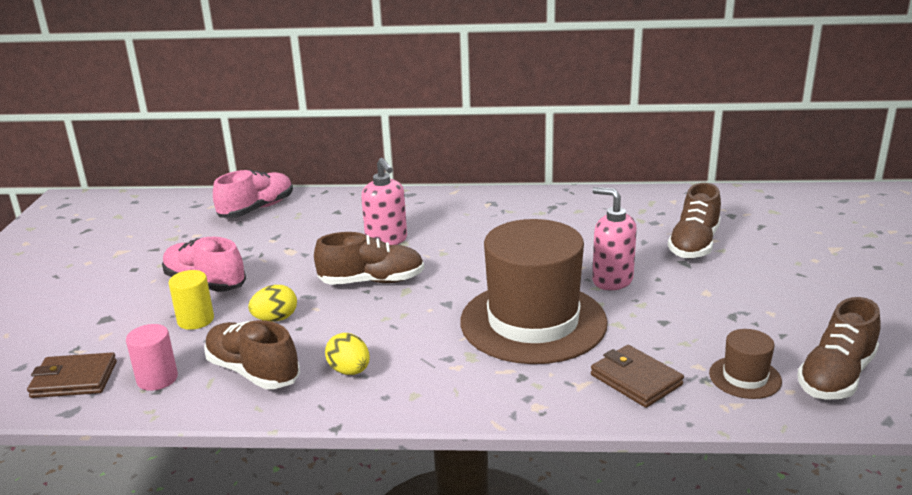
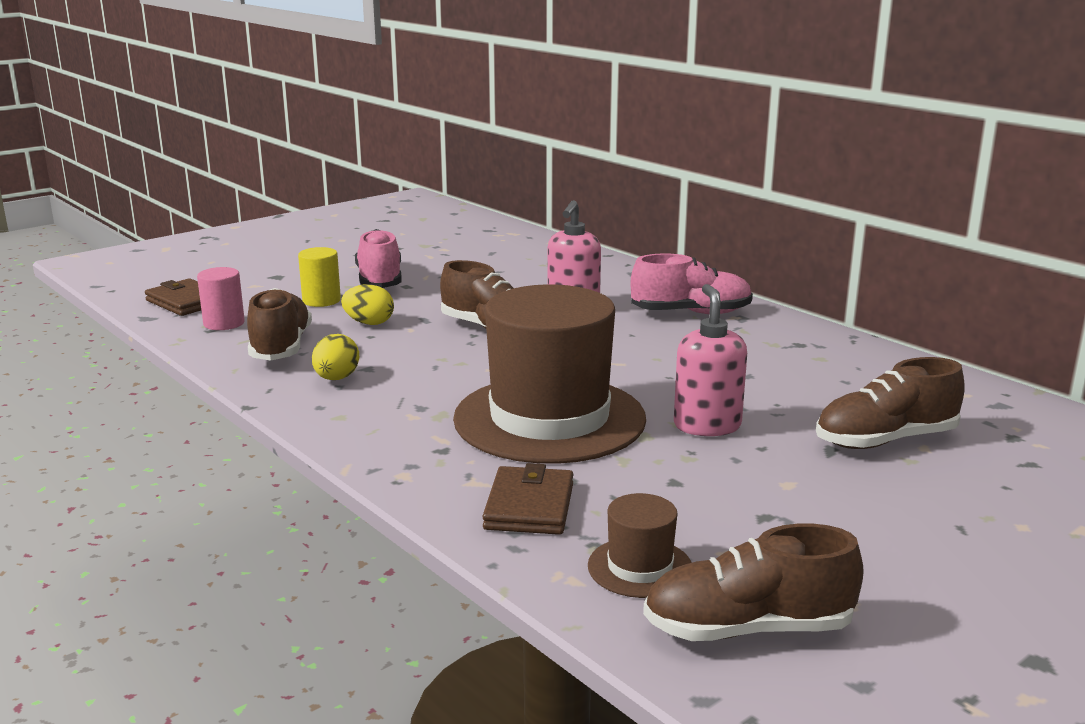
camera: 45 degrees right, 5 degrees down
(257, 209) = (525, 248): pink shoe -> pink shoe (691, 313)

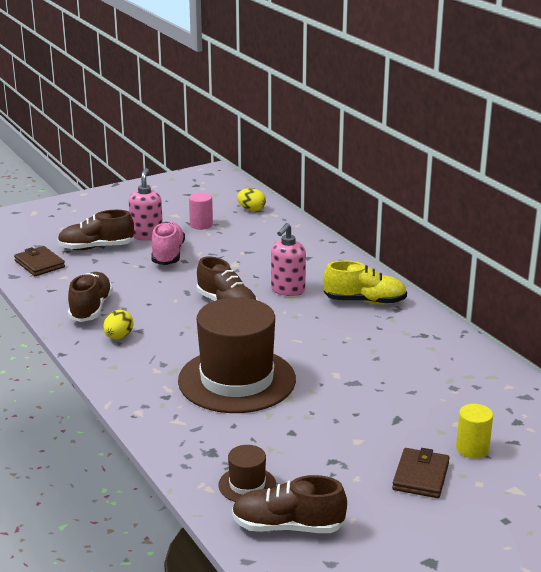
camera: 10 degrees right, 5 degrees up
(224, 323) = (60, 285): pink cylinder -> pink cylinder (201, 225)
(321, 300) = (125, 270): yellow cylinder -> yellow cylinder (472, 449)
(369, 323) = (150, 292): yellow egg -> yellow egg (251, 209)
(529, 506) = (202, 440): brown wallet -> brown wallet (421, 476)
(691, 313) = (364, 301): pink shoe -> yellow shoe
(707, 426) = (330, 394): pink soap dispenser -> pink soap dispenser (147, 235)
(885, 440) = (435, 416): brown shoe -> brown shoe (96, 247)

